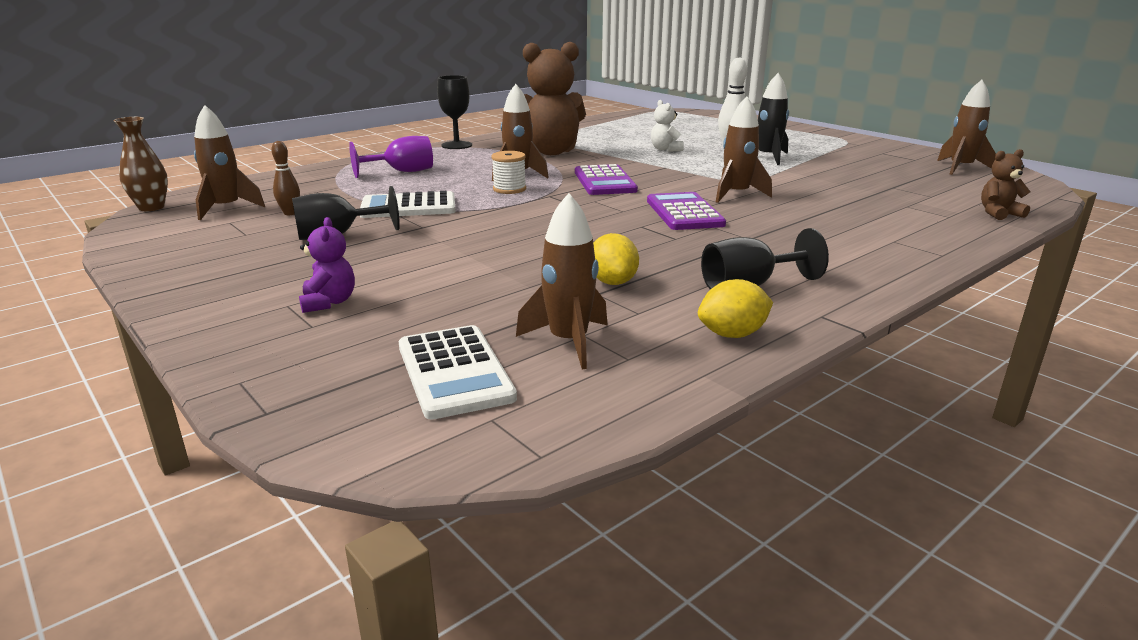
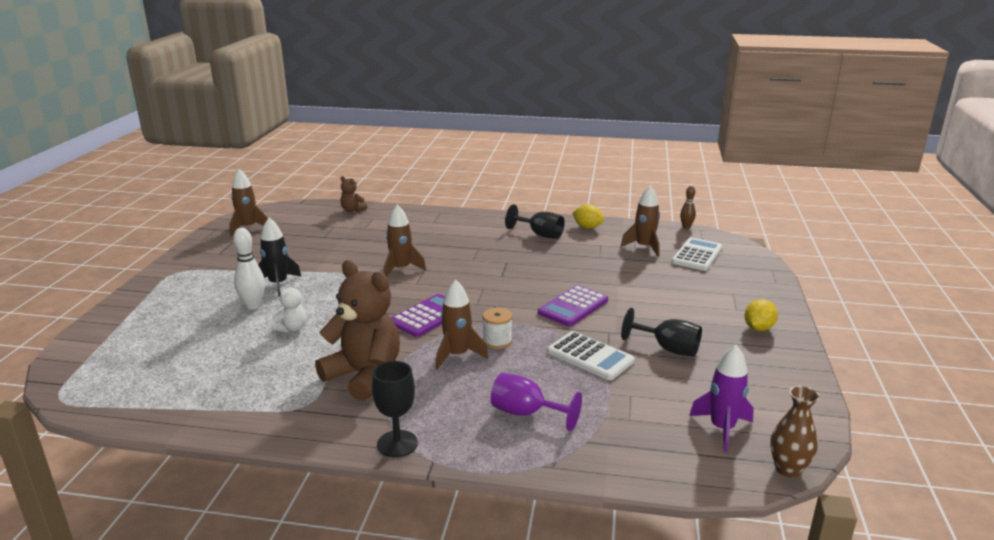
camera: 130 degrees left, 0 degrees up
(227, 208) = (722, 428): brown rocket -> purple rocket
(290, 213) = (677, 393): brown bowling pin -> brown bowling pin (686, 227)
(329, 302) = (716, 302): purple teddy bear -> none
(612, 282) = (583, 257): yellow lemon -> yellow lemon (758, 328)
(684, 213) = (460, 272): purple calculator -> purple calculator (573, 307)

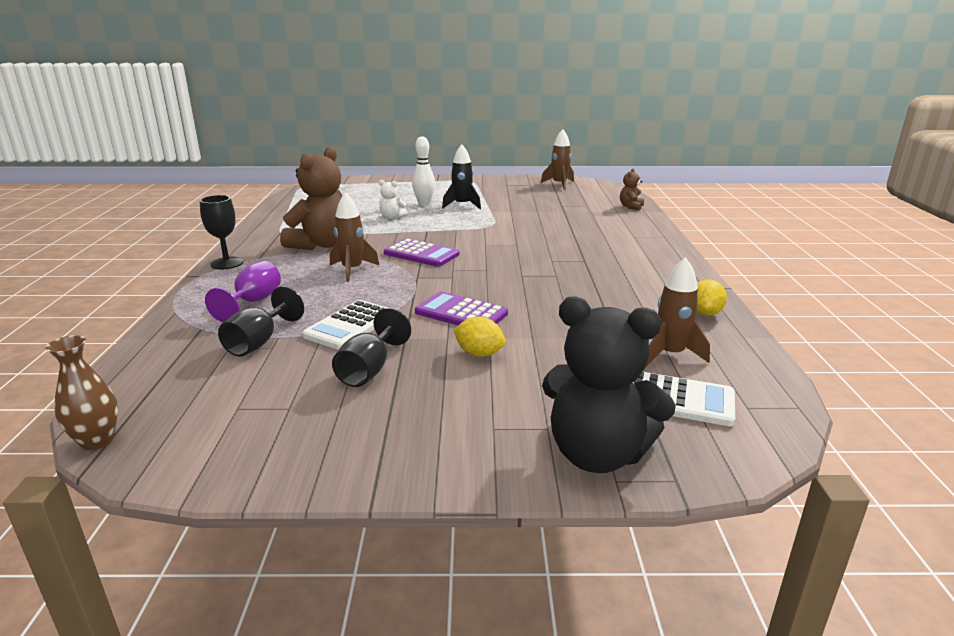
camera: 80 degrees right, 0 degrees up
(401, 269) = (511, 236): brown rocket -> none
(497, 341) = (378, 283): white spool -> none
(540, 234) = (650, 287): black goblet -> black goblet (258, 342)
(686, 227) = (794, 392): brown bowling pin -> none
(722, 428) = (192, 400): purple rocket -> none
(755, 284) = (597, 454): none -> black teddy bear
(758, 328) = (435, 445): yellow lemon -> yellow lemon (479, 354)

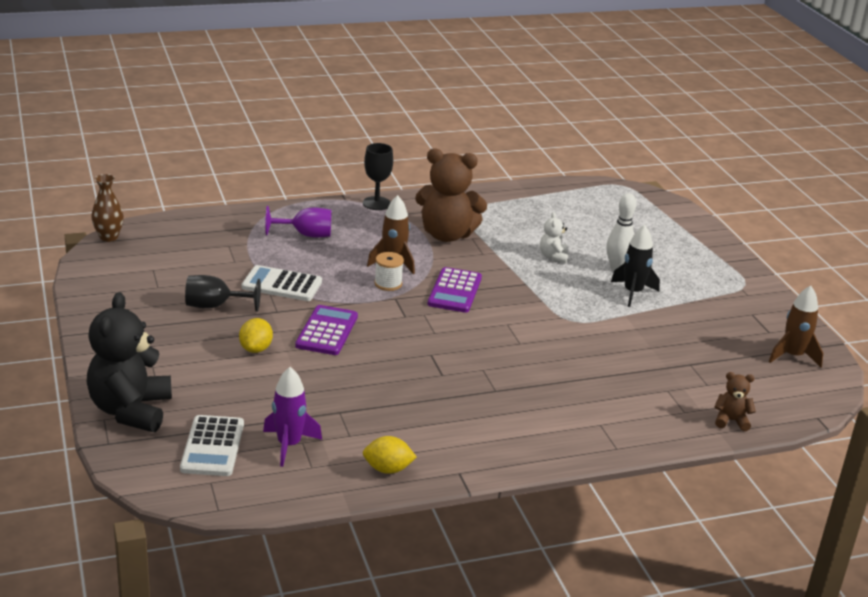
camera: 70 degrees right, 5 degrees up
(258, 342) = (240, 254): black goblet -> none
(388, 277) = (388, 284): none -> white spool
(670, 354) = (289, 445): brown rocket -> purple rocket

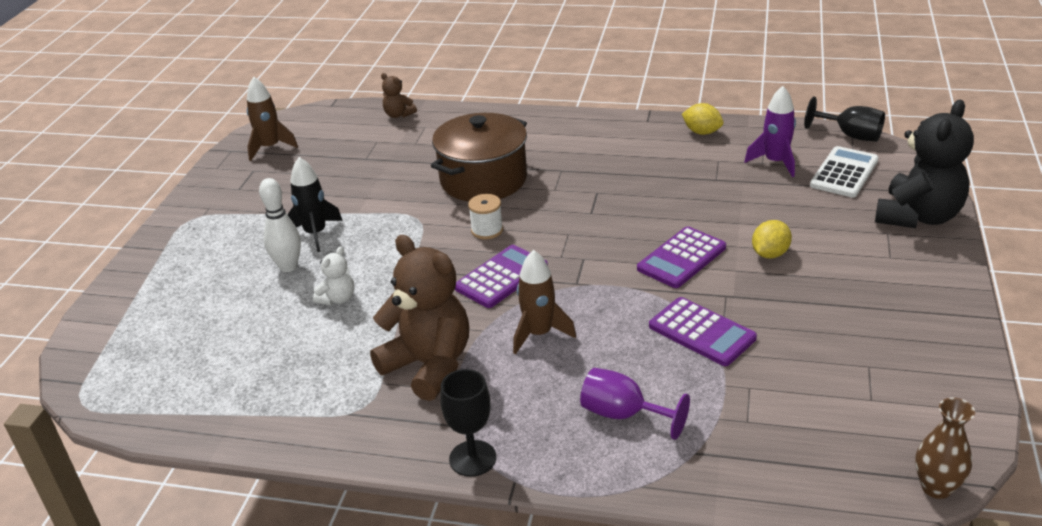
camera: 145 degrees left, 5 degrees up
(215, 306) = (799, 319): black goblet -> black goblet (851, 135)
(282, 285) = (702, 332): white calculator -> purple calculator
(388, 284) = (569, 304): white spool -> white spool (487, 230)
(556, 365) = (483, 180): none -> brown pot

